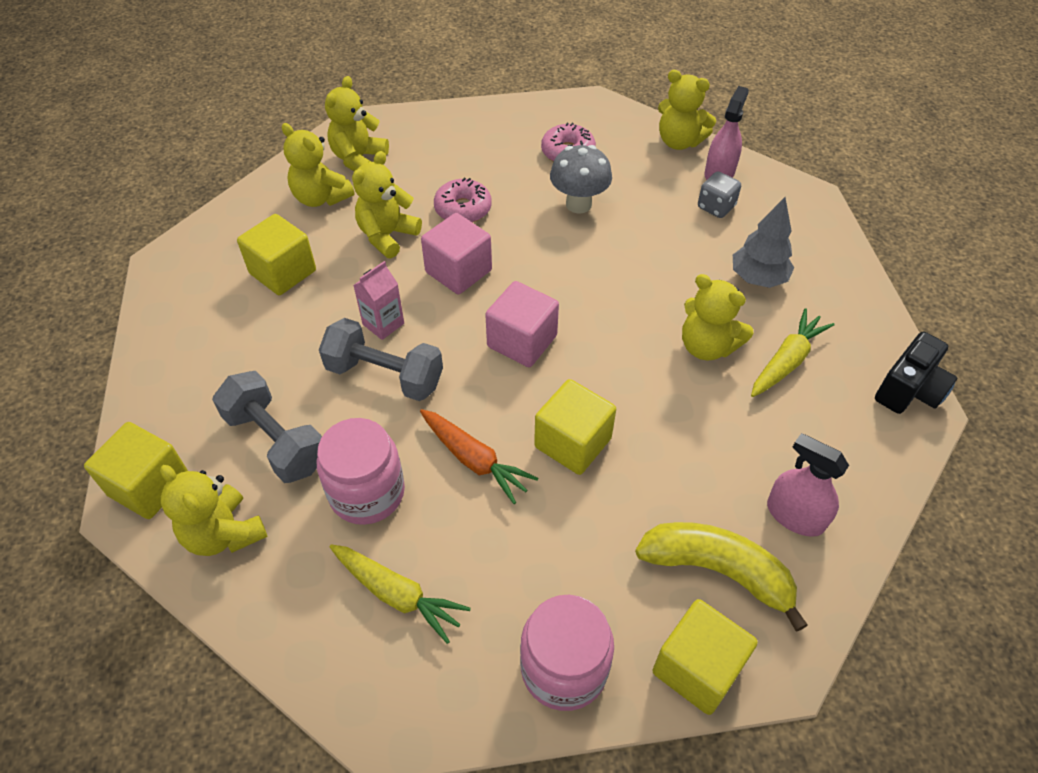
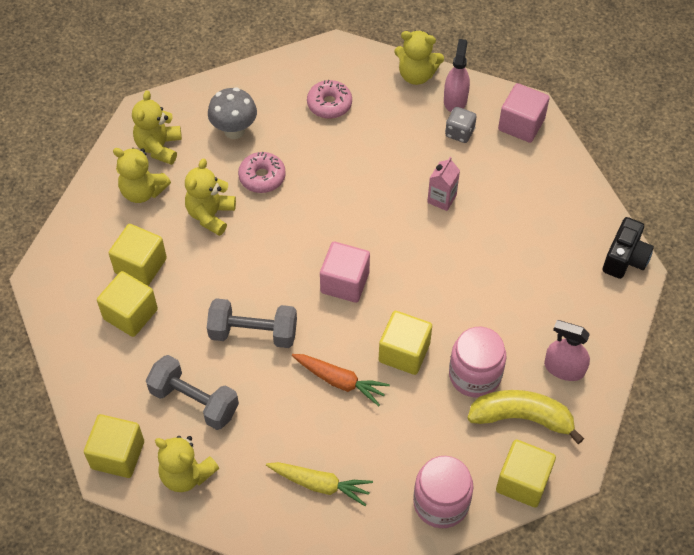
camera: 15 degrees left, 5 degrees up
(246, 322) = (130, 314): none -> yellow cube
(367, 492) = (274, 422): pink jar -> pink jar (475, 375)
(383, 324) = (236, 292): pink carton -> pink carton (442, 199)
(458, 271) = (278, 234): pink cube -> pink cube (521, 124)
(578, 204) = (352, 153): grey mushroom -> grey mushroom (234, 130)
(707, 346) = (479, 256): yellow teddy bear -> none
(757, 278) = (504, 190): grey tree -> none
(786, 361) = (538, 255): yellow carrot -> none

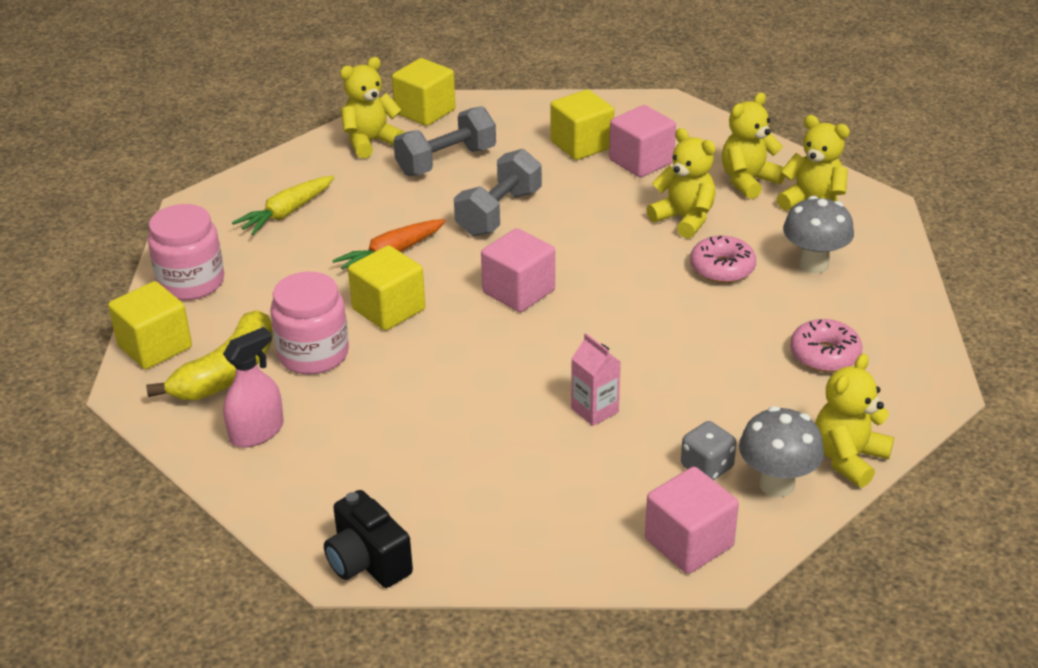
camera: 115 degrees right, 20 degrees down
(140, 265) = (641, 161): yellow cube -> pink cube
(455, 100) = (776, 484): pink spray bottle -> grey mushroom

